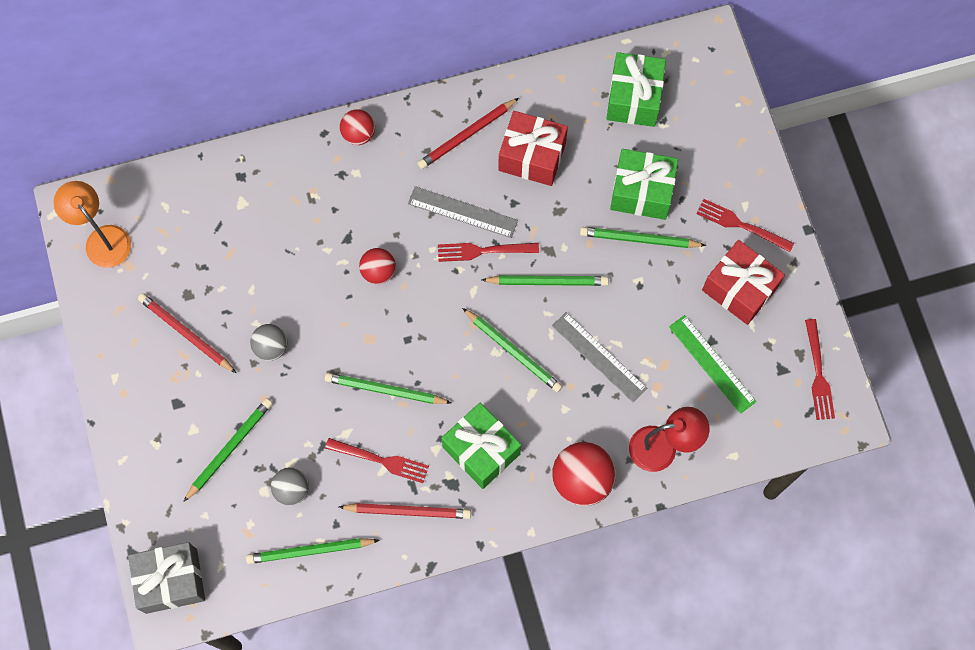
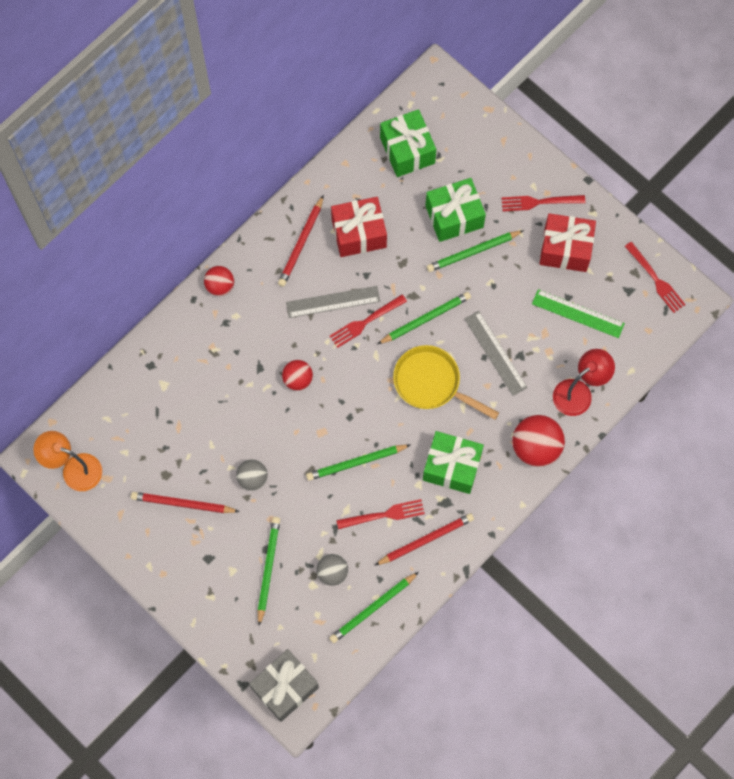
camera: 30 degrees left, 0 degrees up
(513, 351) = (431, 383): green pencil -> yellow pan
(599, 357) = (495, 353): grey ruler -> grey ruler turned 45 degrees clockwise

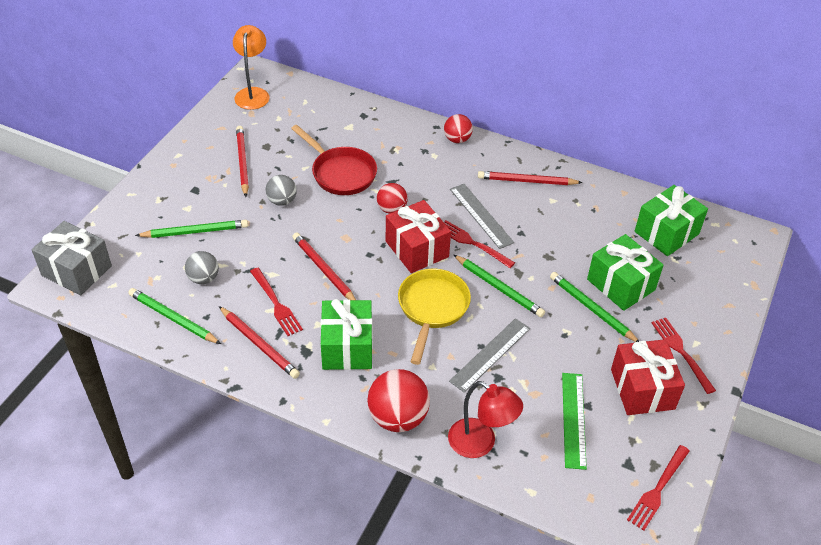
camera: 70 degrees right, 25 degrees down
(231, 412) = (340, 173): none -> red pan
(356, 462) = (324, 270): green pencil -> red pencil
(359, 233) = (560, 218): red gift -> red gift (417, 249)

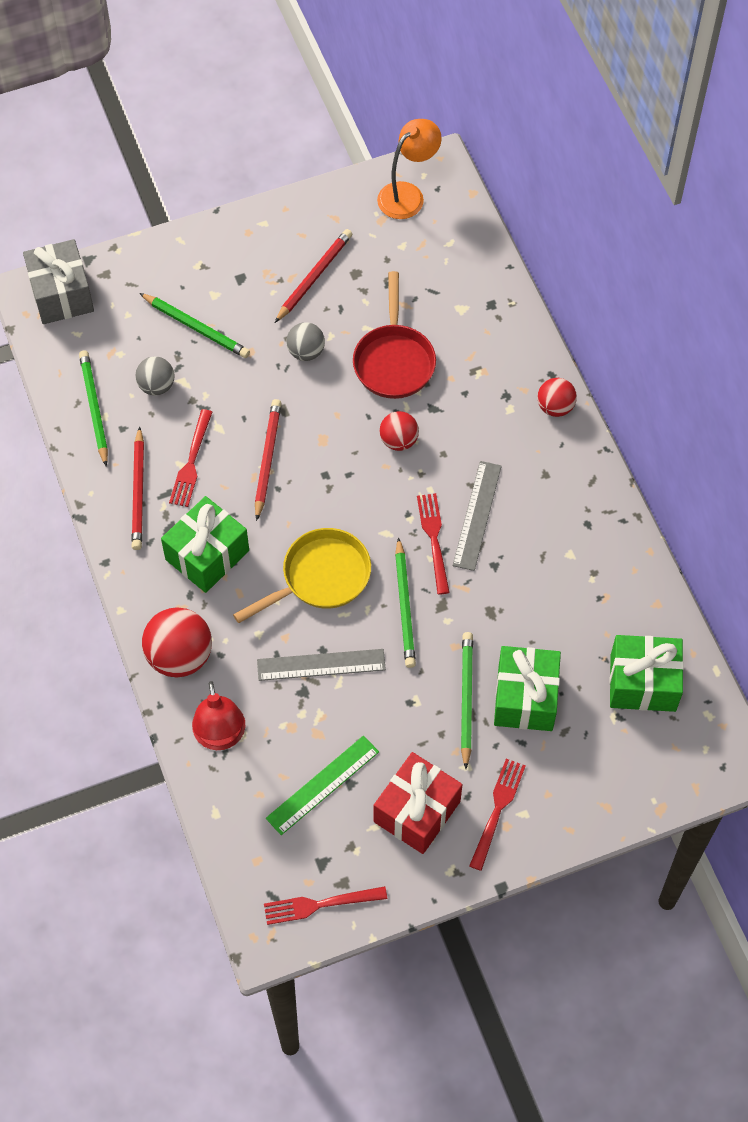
camera: 45 degrees right, 15 degrees up
(417, 249) = (374, 504): red gift -> none
(527, 181) = (570, 512): red pencil -> none

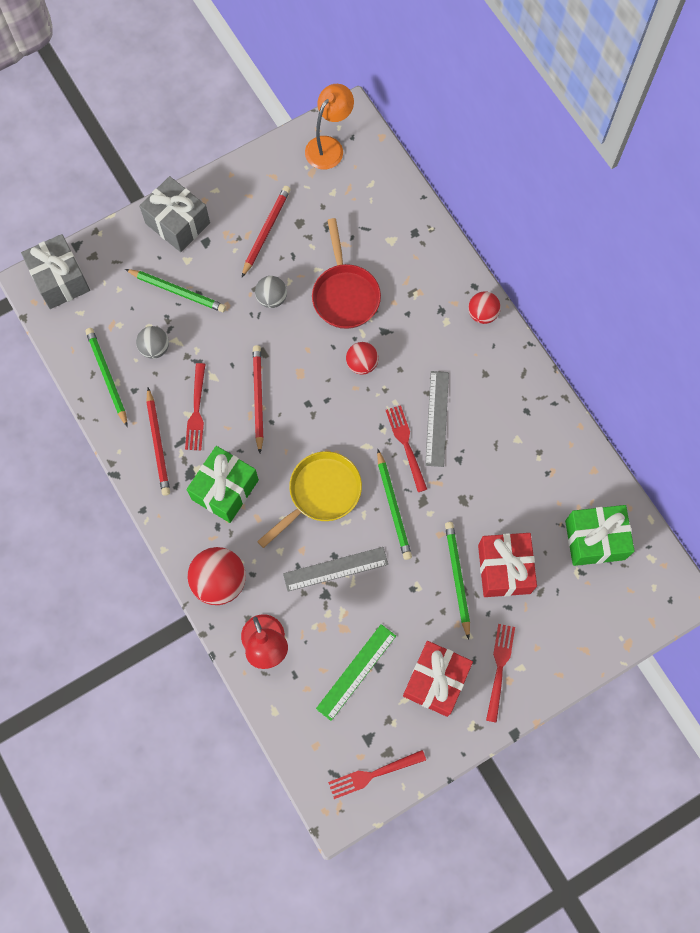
camera: 10 degrees left, 10 degrees up
(211, 253) = (177, 223): none -> grey gift
(525, 698) = (504, 569): green gift -> red gift

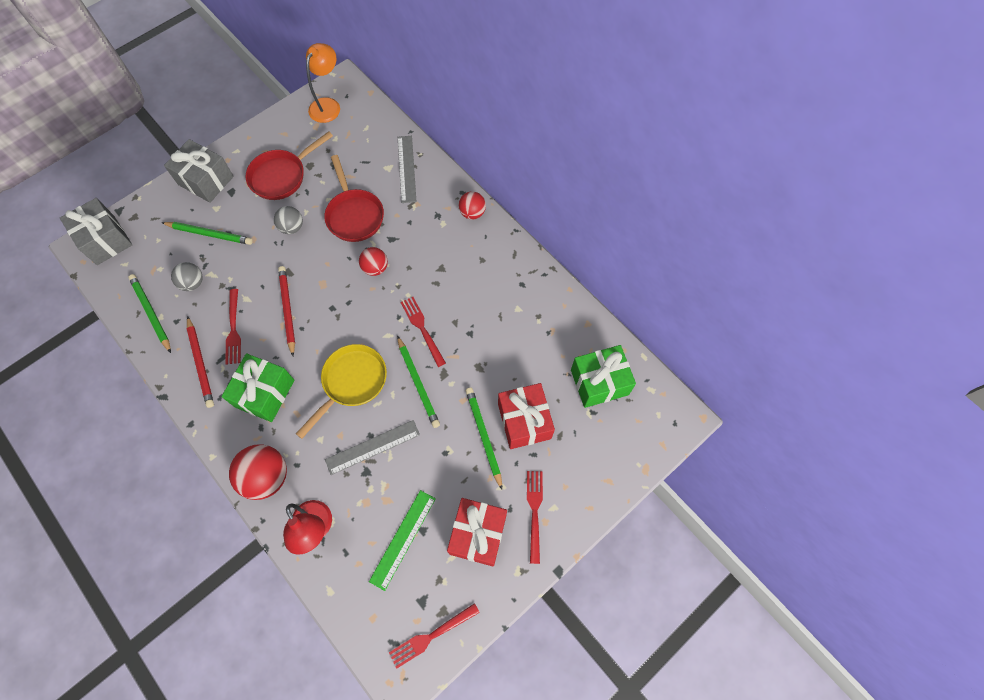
camera: 10 degrees left, 5 degrees down
(266, 231) = (282, 176): red pencil -> red pan
(437, 418) = (446, 302): grey ruler -> grey ruler (407, 169)

